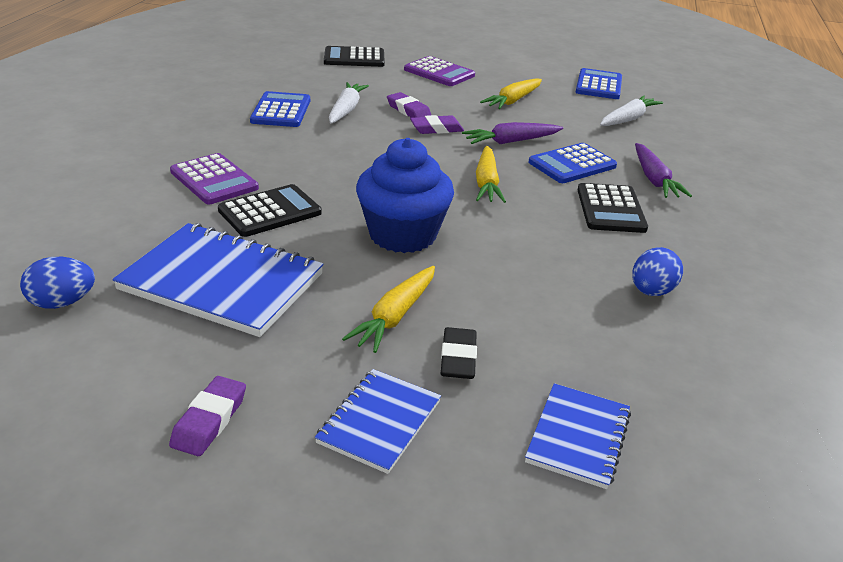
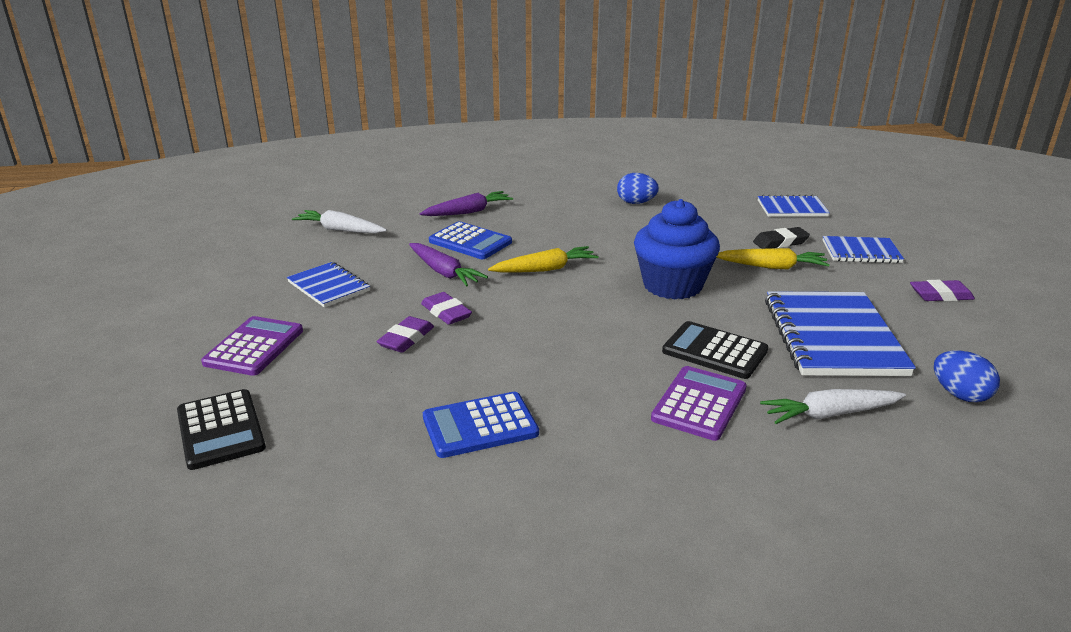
camera: 110 degrees left, 5 degrees down
(346, 110) = (437, 379): white carrot -> white carrot (830, 414)
(513, 101) = (328, 286): yellow carrot -> blue notebook
(598, 85) = (246, 250): blue calculator -> none
(610, 209) = (538, 221): black calculator -> none

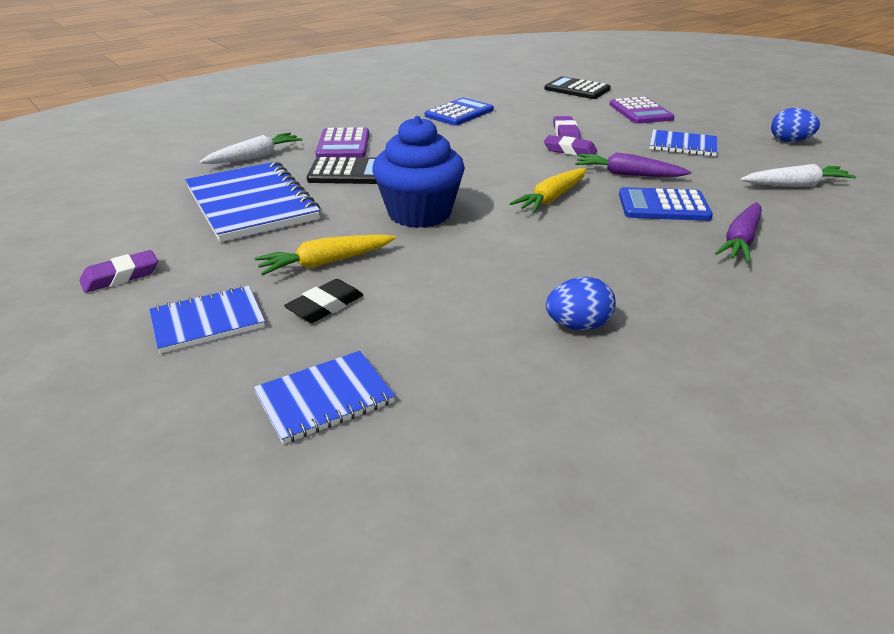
camera: 150 degrees right, 5 degrees up
(960, 395) = (153, 187): blue egg -> blue egg (789, 141)

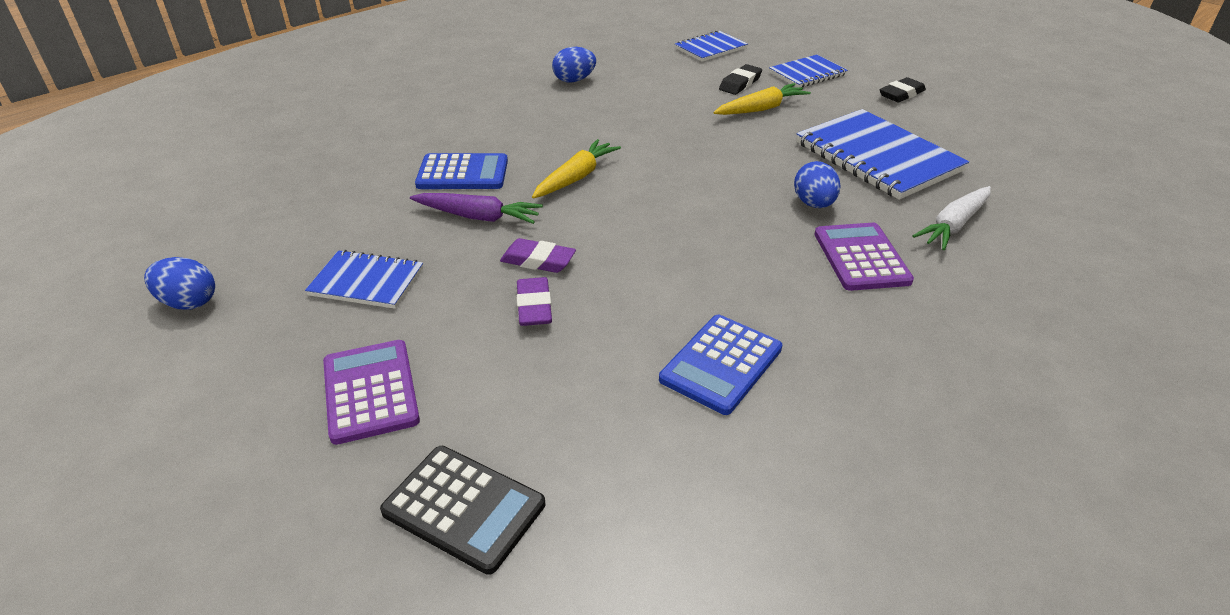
camera: 175 degrees right, 5 degrees up
(121, 276) = (901, 94): purple eraser -> black eraser
(348, 172) = (814, 204): black calculator -> blue egg
(419, 213) = (707, 154): blue cupcake -> none
(740, 241) = (417, 140): purple carrot -> none
(795, 185) = (289, 209): white carrot -> none

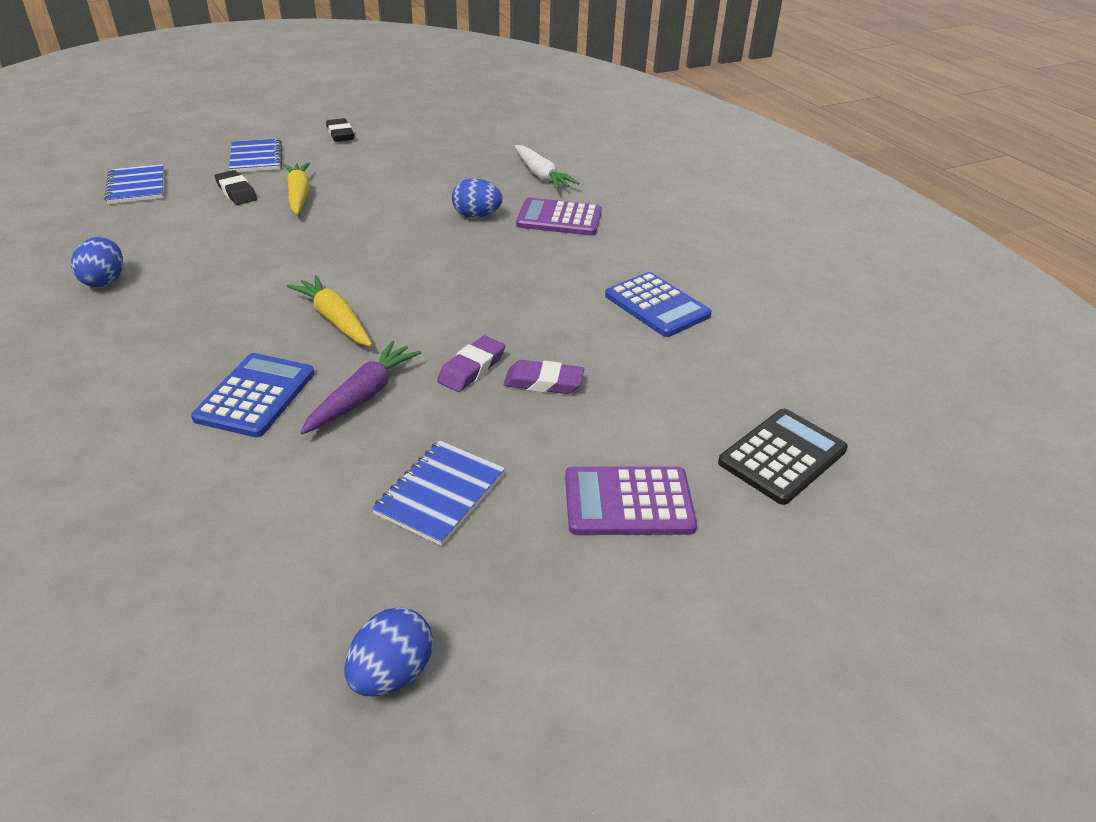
camera: 75 degrees left, 0 degrees up
(877, 157) = (429, 172): blue notebook -> none

